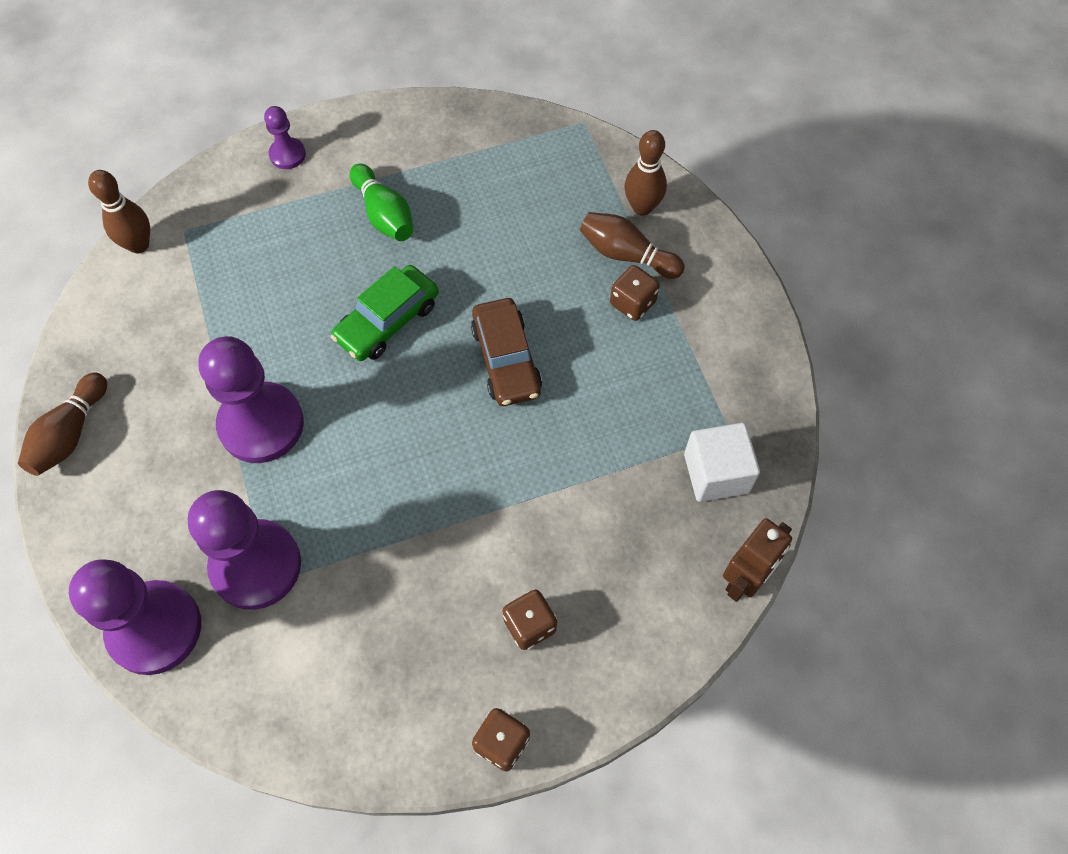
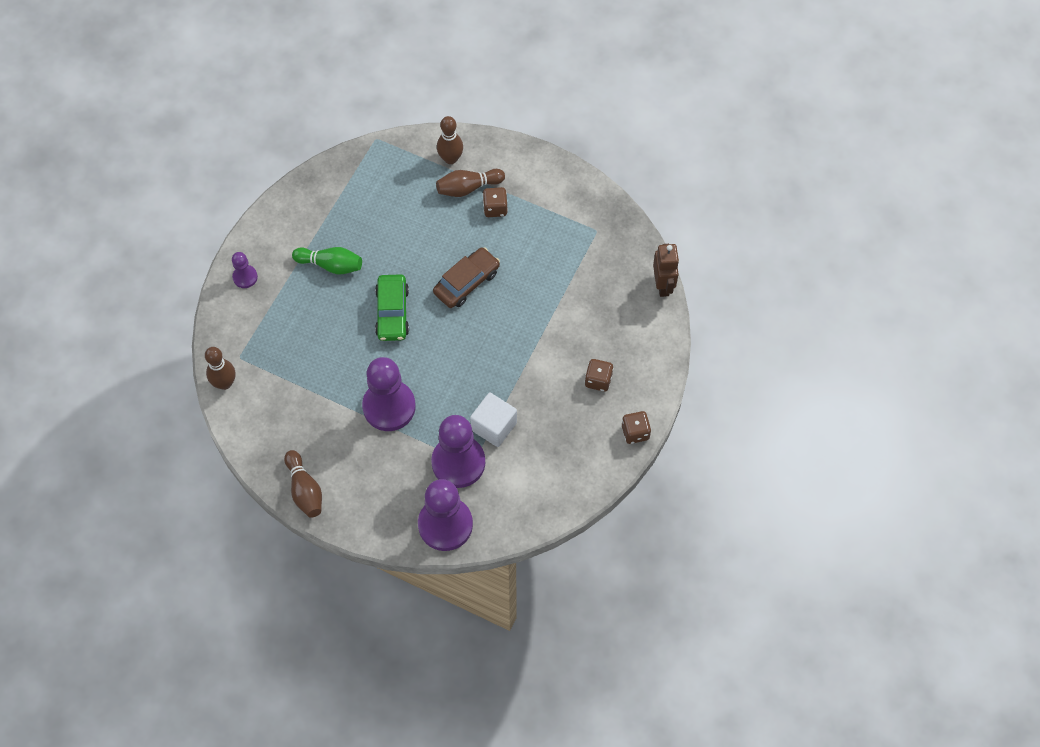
camera: 45 degrees left, 0 degrees up
(506, 359) = (466, 282): brown car -> brown car turned 75 degrees counterclockwise
(716, 473) = (608, 252): white cube -> white cube (494, 426)

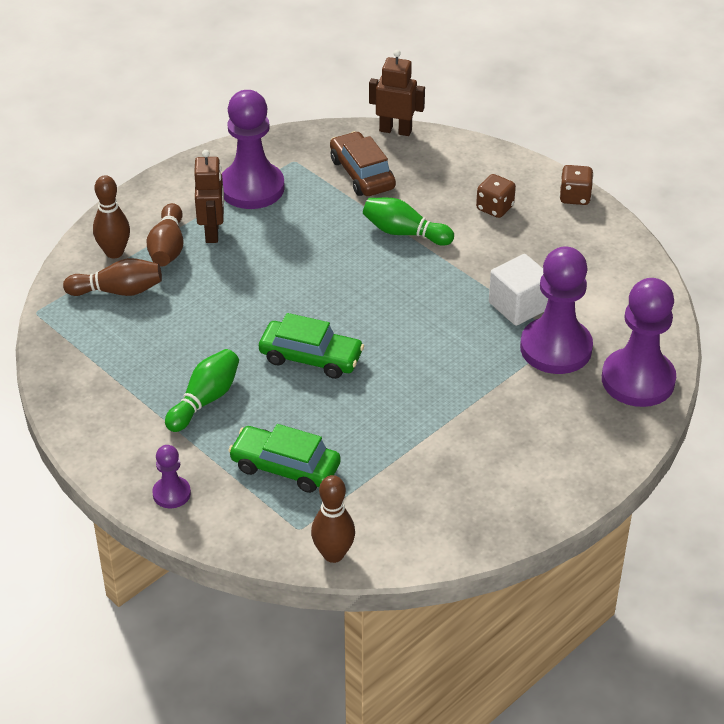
camera: 70 degrees left, 20 degrees down
(288, 332) = (285, 467): none -> green car
(305, 490) = (538, 504): brown bowling pin -> brown bowling pin (118, 291)
(389, 407) = (449, 393): purple pawn -> purple pawn (252, 188)
(466, 282) = (304, 281): brown car -> brown car (362, 174)
(495, 208) = (212, 232): brown dice -> brown robot
(544, 328) = (404, 233): none -> green bowling pin

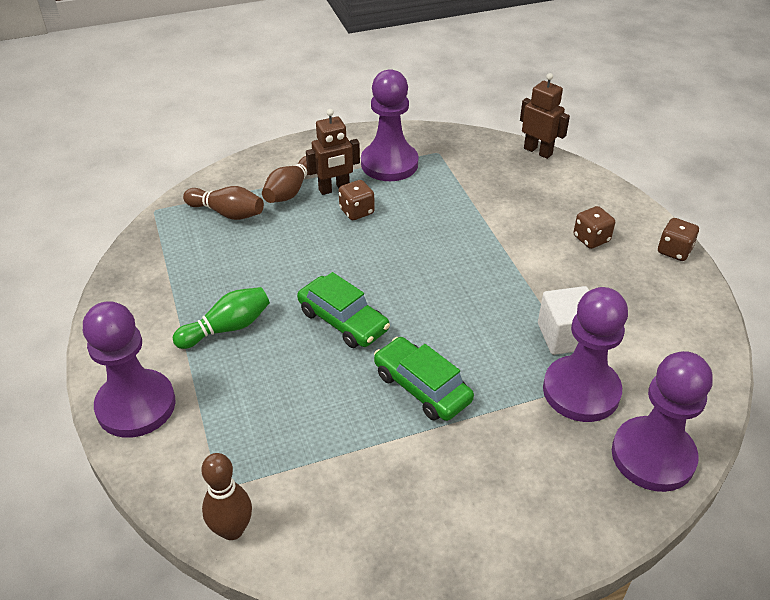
camera: 25 degrees right, 0 degrees up
(114, 252) = (247, 182): brown bowling pin -> none
(171, 493) = (136, 405): purple pawn -> purple pawn, size x2.06
(212, 232) = (334, 189): brown robot -> brown robot turned 45 degrees clockwise
(252, 249) = (356, 211): none -> brown dice
(285, 467) = (250, 418): green car -> green car (422, 387)
(362, 174) = (488, 177): brown car -> none
(404, 233) = (495, 236): green bowling pin -> none

